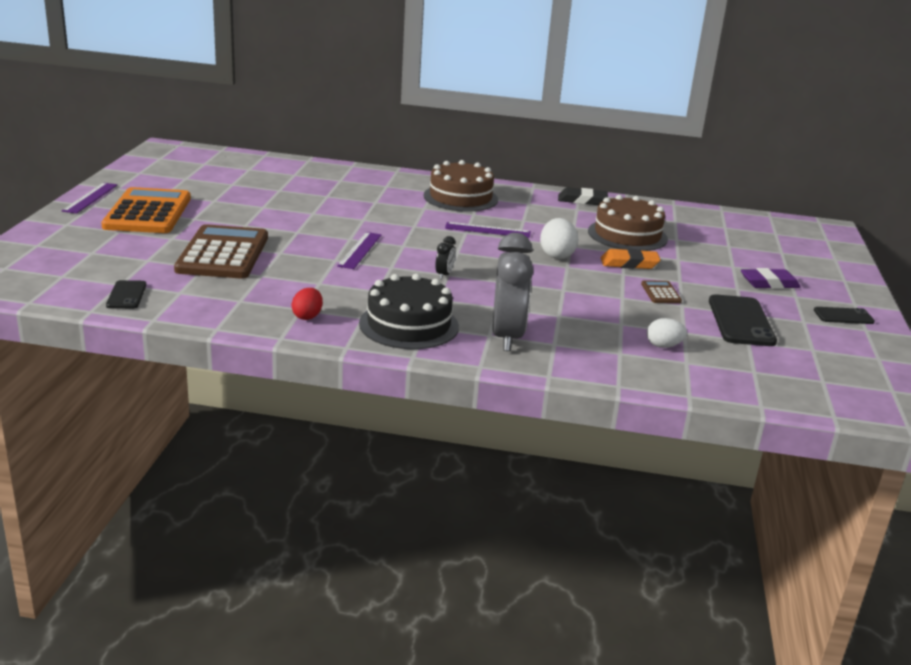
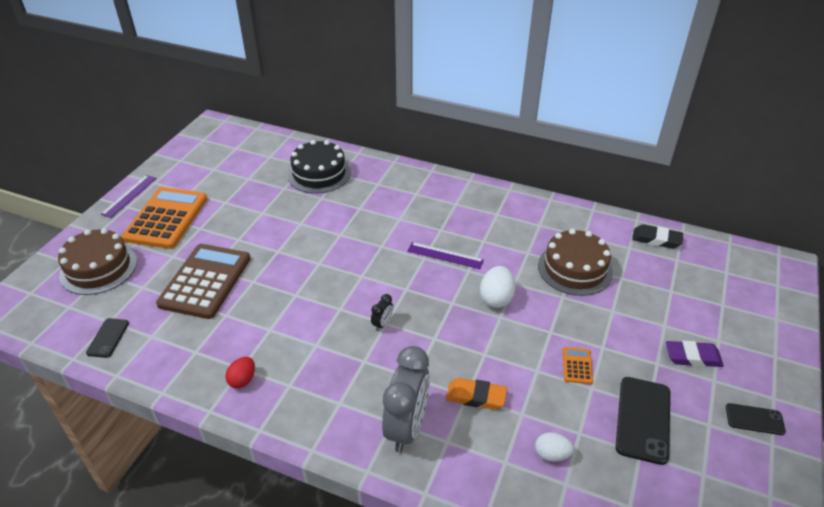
camera: 15 degrees right, 15 degrees up
(360, 250) = (321, 281): purple ruler -> none
(409, 325) = (325, 400): black cake -> black cake (319, 174)
(460, 197) = (437, 204): brown cake -> brown cake (98, 268)
(582, 200) = (549, 211): black eraser -> black eraser (656, 239)
(629, 263) = (561, 315): orange eraser -> orange eraser (476, 396)
(661, 293) = (577, 366): brown calculator -> orange calculator

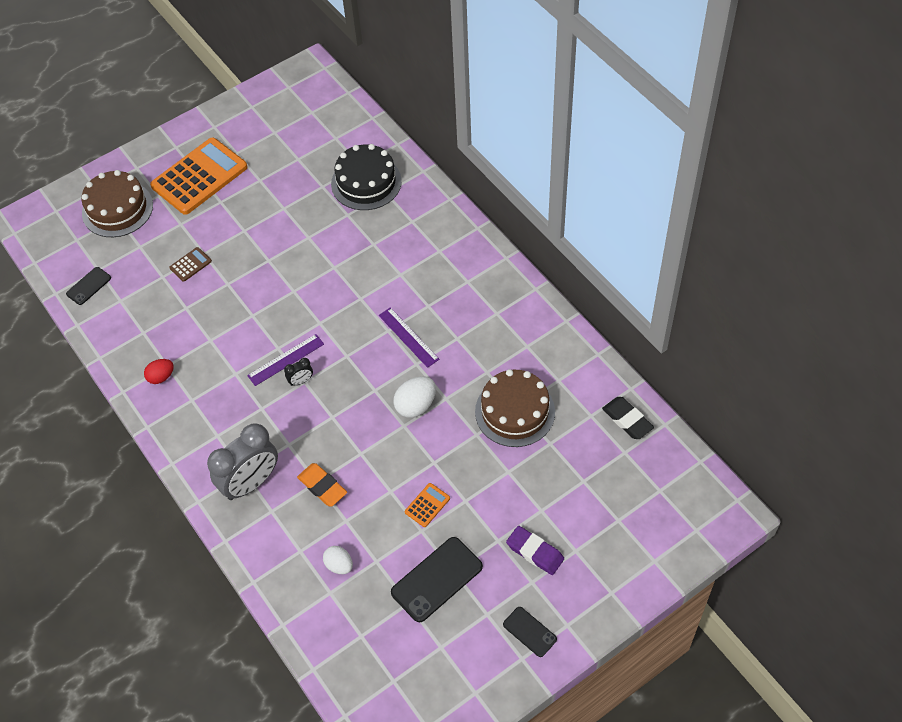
camera: 35 degrees right, 15 degrees up
(129, 196) = (184, 134): purple ruler -> purple ruler (286, 360)
(205, 281) = (190, 264): brown calculator -> brown calculator, size x0.41

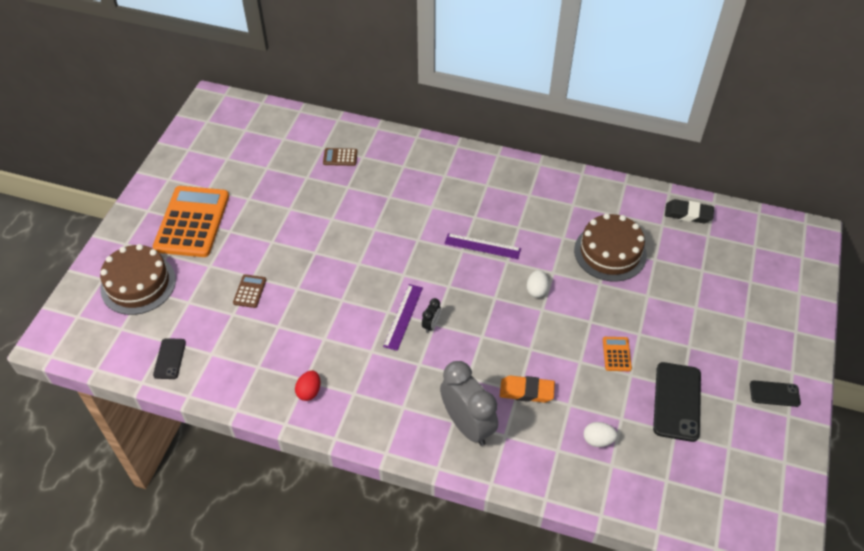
camera: 40 degrees left, 5 degrees down
(251, 483) = (467, 425): grey clock -> grey clock turned 45 degrees counterclockwise
(366, 182) = (340, 157): black cake -> brown calculator
(416, 405) = (536, 290): white egg -> white egg, size x0.66
(535, 552) = (721, 337): purple eraser -> none

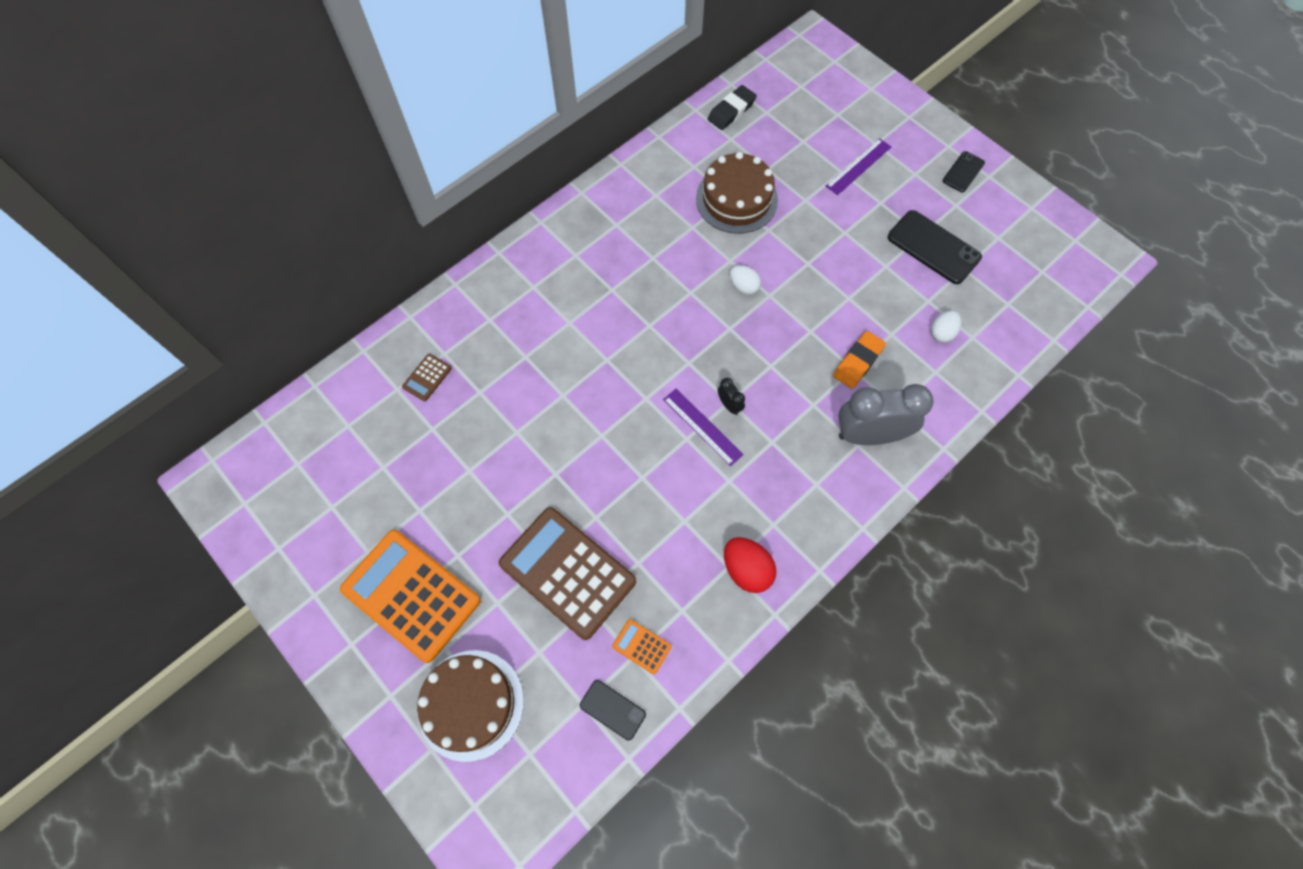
camera: 60 degrees left, 15 degrees up
(250, 291) = (567, 572): brown calculator -> brown calculator, size x2.42
(309, 391) = (746, 569): red egg -> red egg, size x1.51
(482, 246) = (656, 303): purple ruler -> purple ruler (858, 166)
(616, 354) = (857, 263): orange calculator -> orange calculator (641, 646)

